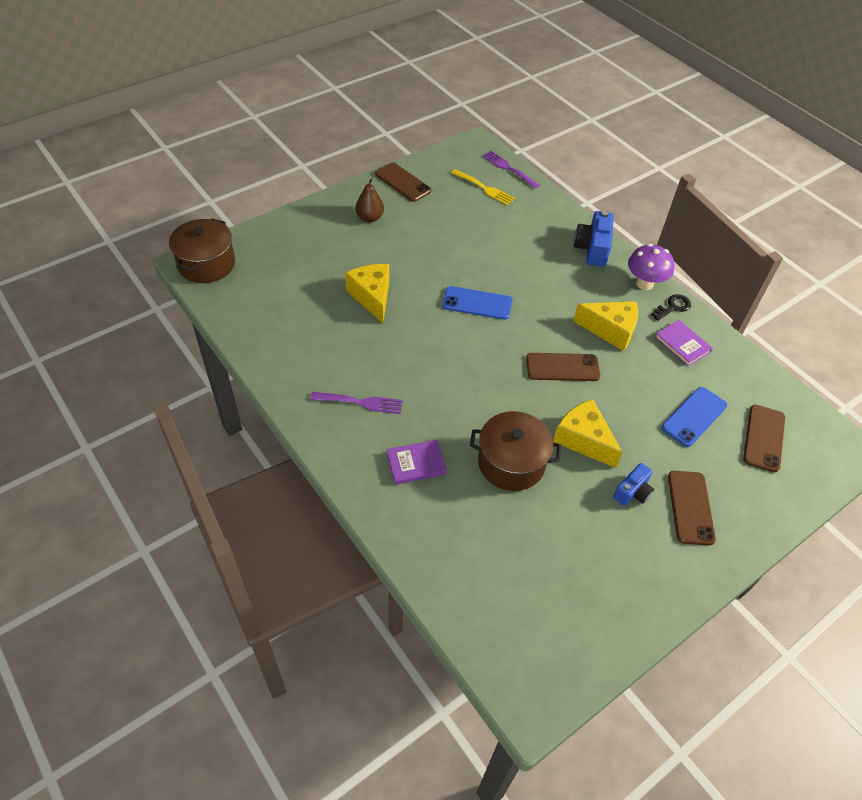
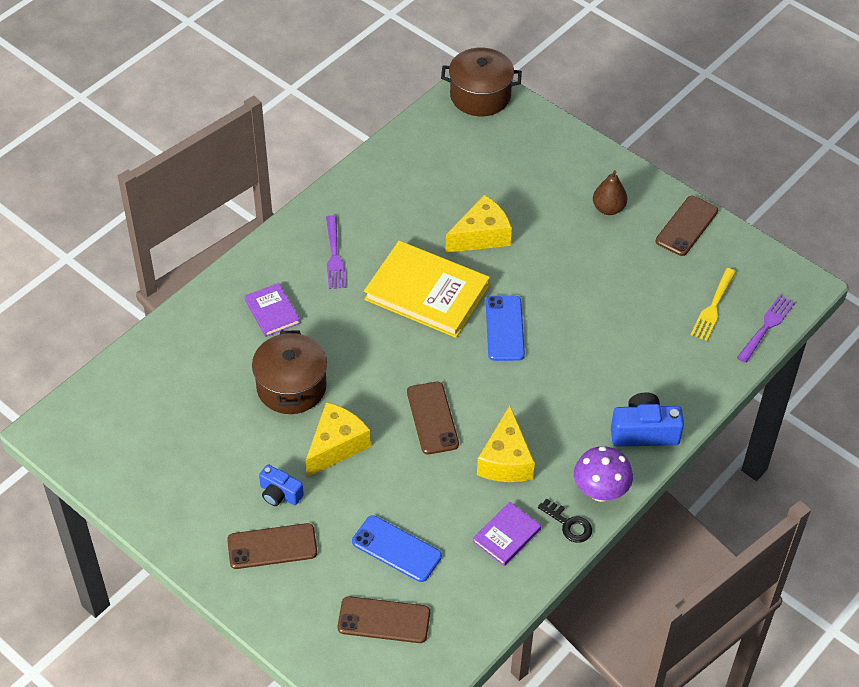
camera: 80 degrees right, 0 degrees up
(425, 344) = (427, 292): none -> yellow book

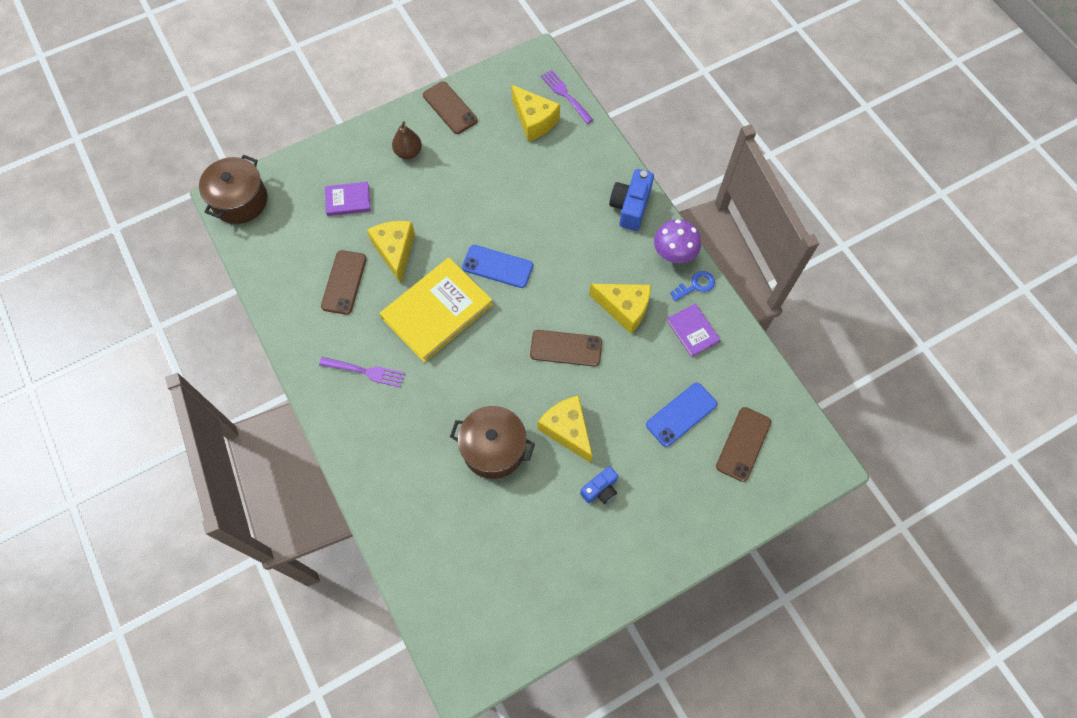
camera: 70 degrees left, 15 degrees up
(272, 312) = (406, 441): purple book -> purple book (348, 200)
(272, 546) = (650, 510): brown phone -> brown phone (344, 282)
(569, 524) = (695, 285): black key -> blue key
(713, 307) = (534, 121): yellow fork -> yellow cheese

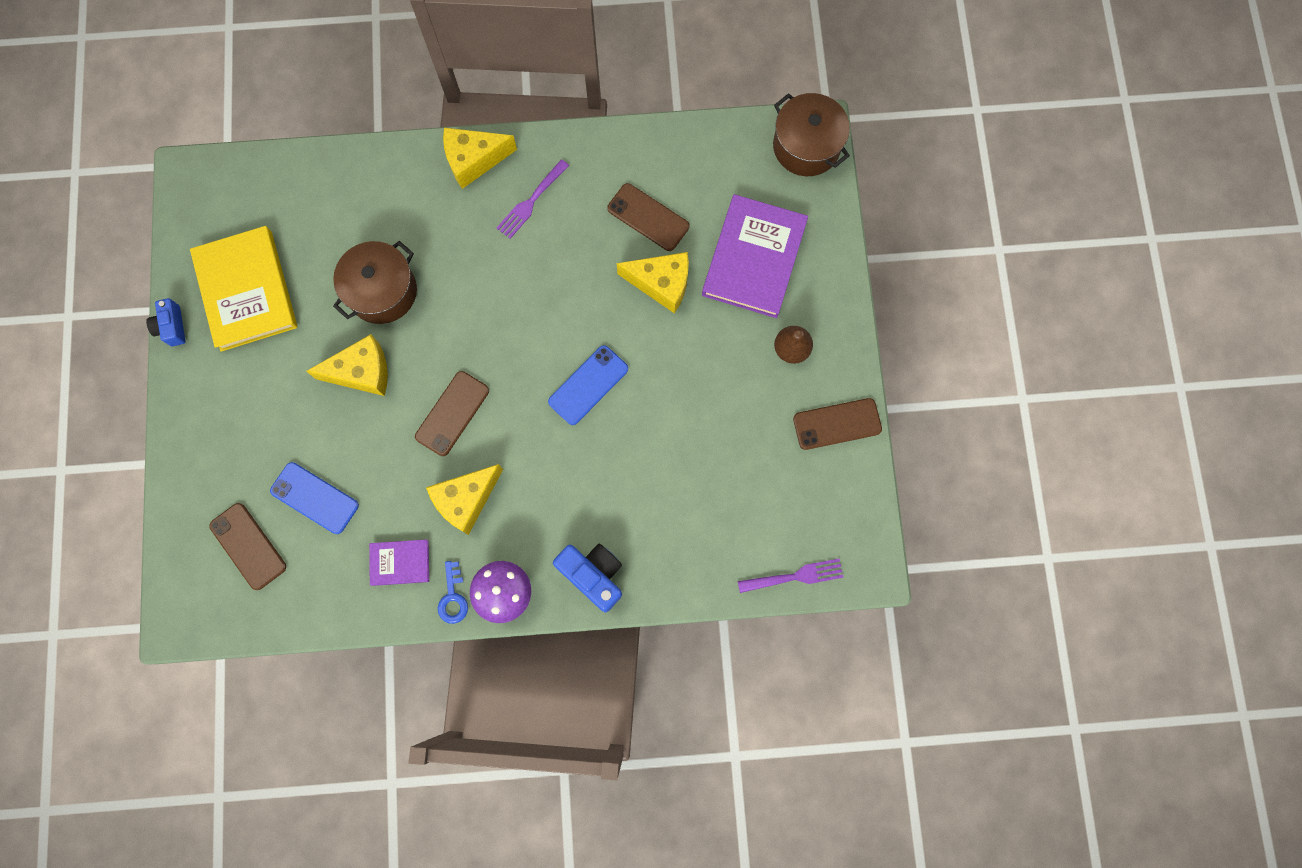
camera: 115 degrees right, 10 degrees up
(348, 200) = (754, 258): purple book -> purple book, size x2.00
(437, 311) = (565, 298): yellow book -> yellow book (247, 290)
(534, 121) = (772, 518): yellow cheese -> yellow cheese (474, 160)
(600, 489) = (284, 375): blue camera -> blue camera (172, 327)
(681, 414) = (314, 498): blue phone -> blue phone turned 45 degrees counterclockwise

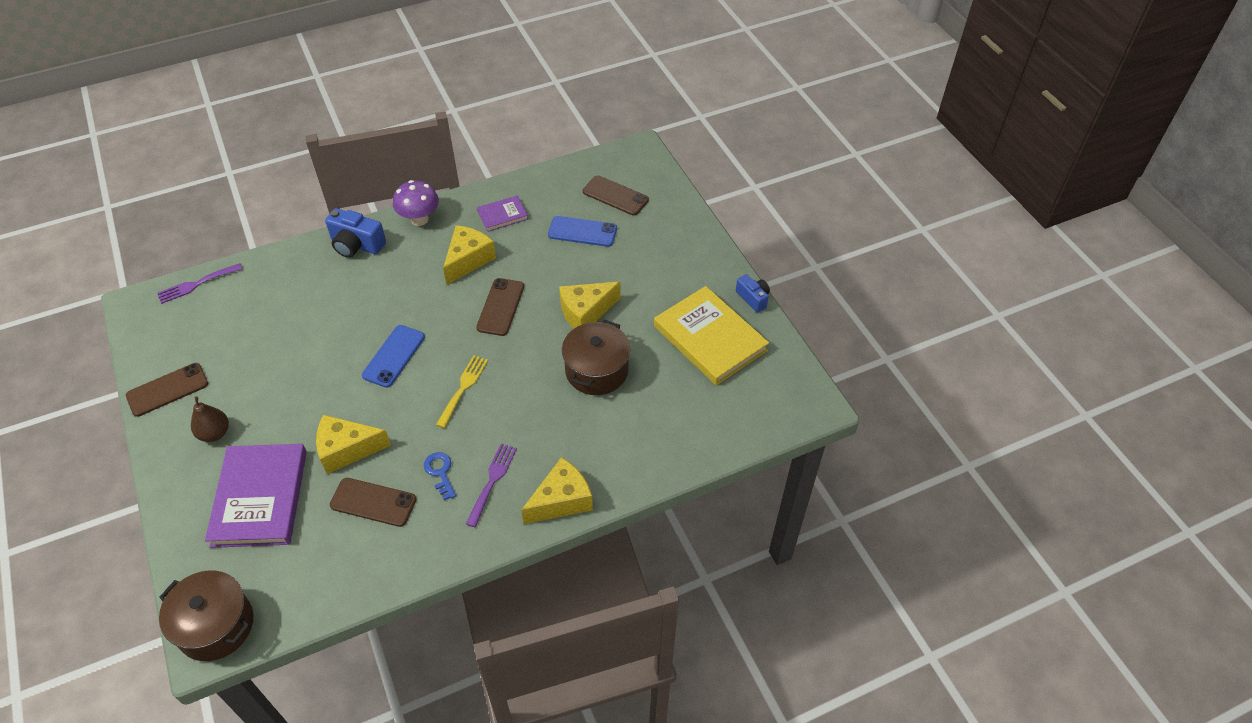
camera: 160 degrees right, 25 degrees down
(453, 597) = (456, 208): blue key -> blue key (440, 472)
(526, 317) = (463, 388): none -> yellow fork

